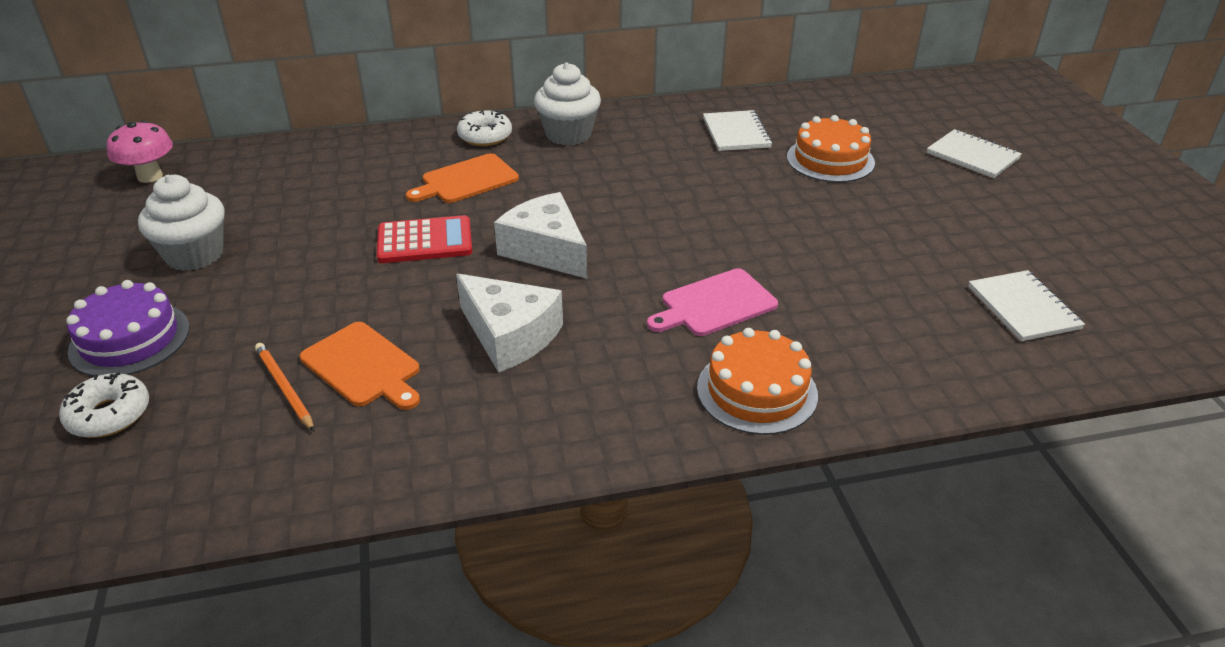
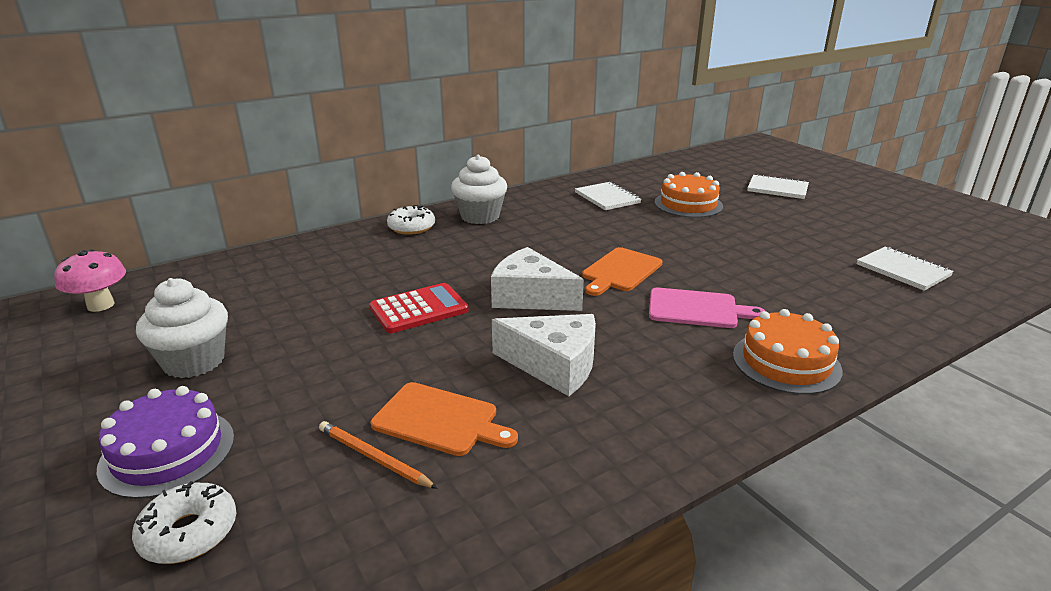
camera: 20 degrees left, 10 degrees down
(466, 180) = (420, 259): orange cutting board -> orange cutting board (620, 271)
(715, 304) = (697, 309): pink cutting board -> pink cutting board turned 120 degrees counterclockwise

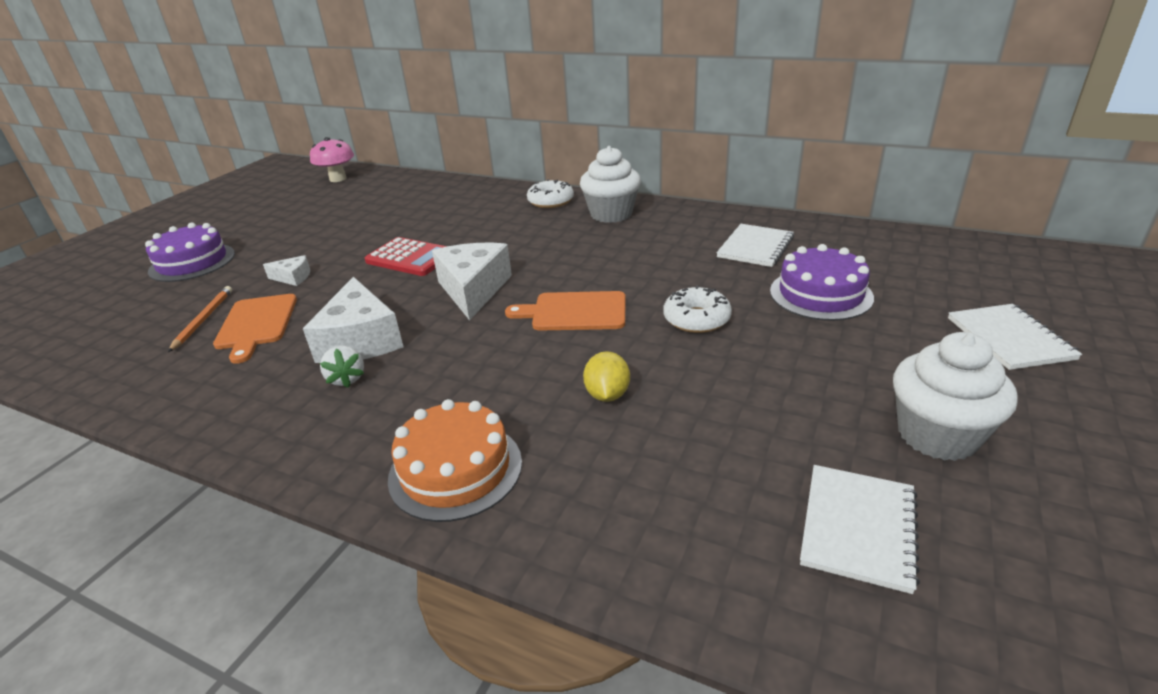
camera: 60 degrees right, 5 degrees up
(189, 533) = (120, 299): white donut -> white donut (696, 319)
(194, 361) = (289, 227): white cupcake -> white cupcake (937, 435)
(354, 380) = (293, 277): none -> white cheese
(617, 384) = (347, 379): none -> white strawberry
(688, 204) = (820, 294): orange cake -> purple cake
(697, 309) = (532, 379): pink cutting board -> none
(740, 291) = (607, 395): none -> yellow lemon

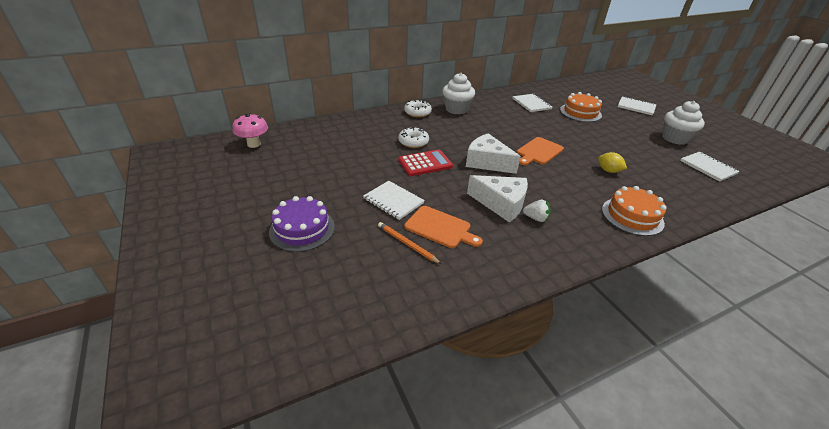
camera: 55 degrees left, 5 degrees up
(293, 277) = (393, 201): white cheese -> white notebook
(696, 319) = (573, 136): white donut -> white donut (413, 142)
(820, 294) = (580, 112): purple cake -> orange cake

